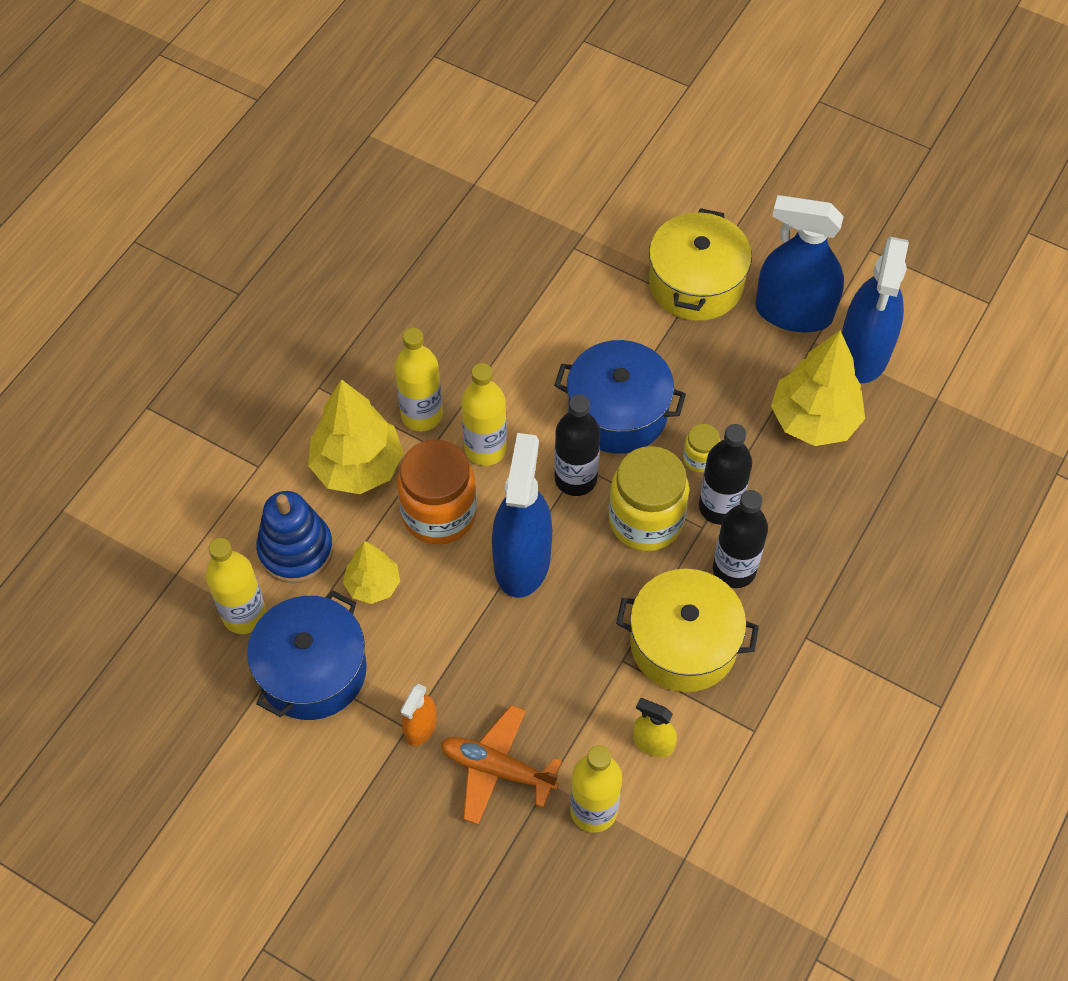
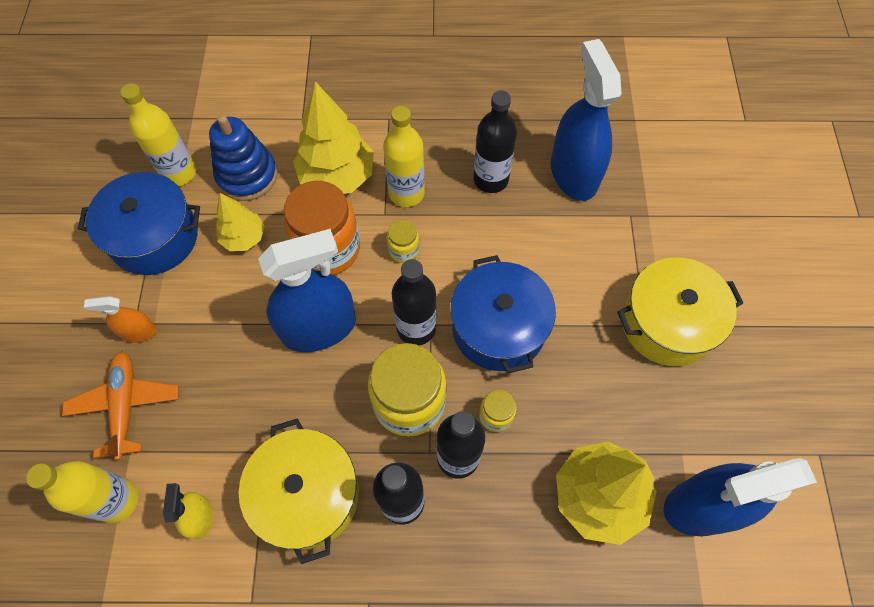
camera: 60 degrees right, 5 degrees up
(456, 336) = (490, 179): none -> black bottle
(485, 449) = (404, 250): yellow bottle -> yellow jar
(793, 312) = (699, 420): blue spray bottle -> blue spray bottle (573, 174)

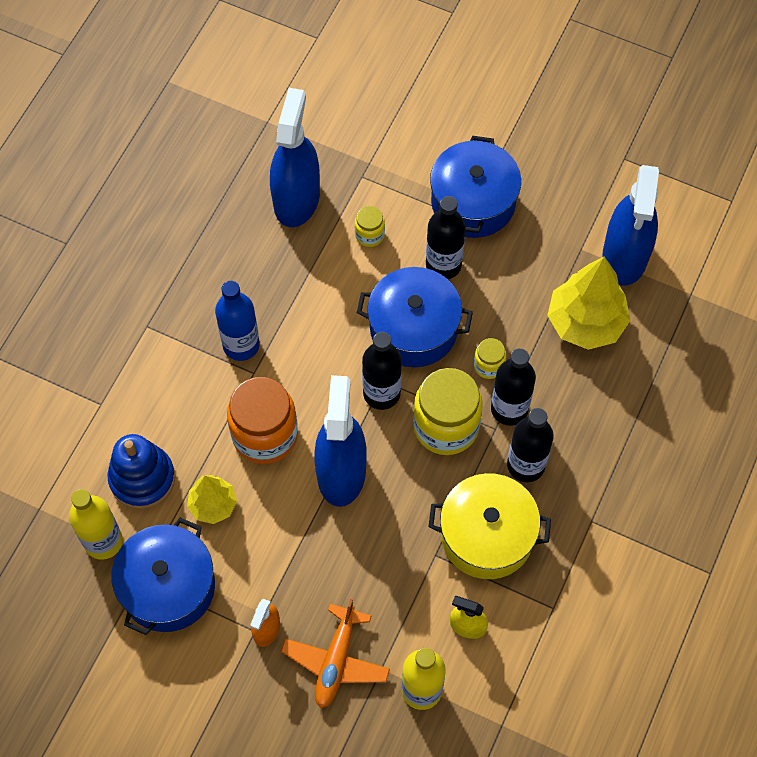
camera: 65 degrees left, 0 degrees up
(125, 405) = (336, 661): orange plane -> orange plane turned 90 degrees counterclockwise
(337, 176) = (189, 397): yellow tree -> none
(404, 250) = (300, 372): yellow jar -> yellow jar (369, 235)
(406, 193) = (241, 345): yellow bottle -> blue bottle
(490, 179) = (265, 268): black bottle -> black bottle (443, 265)
(573, 174) = (296, 199): blue spray bottle -> blue spray bottle turned 90 degrees clockwise
(667, 323) = (473, 202): yellow pot -> blue pot

